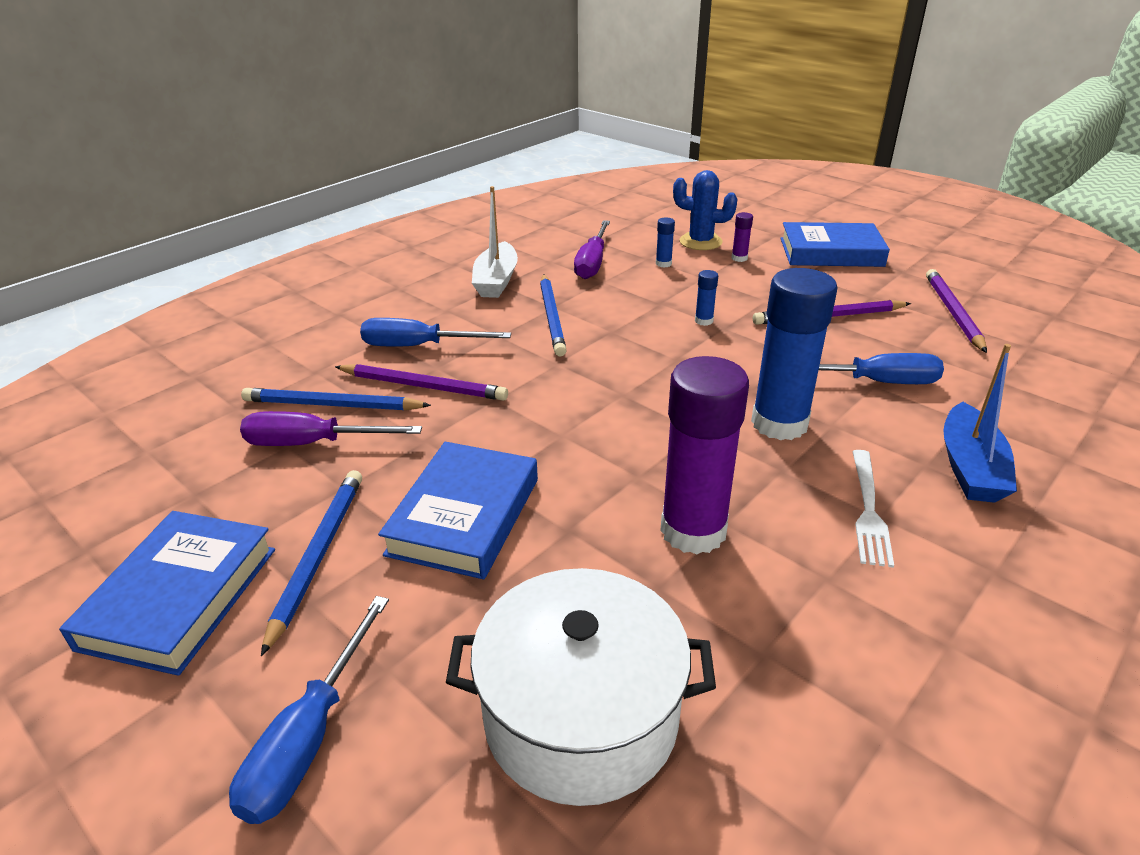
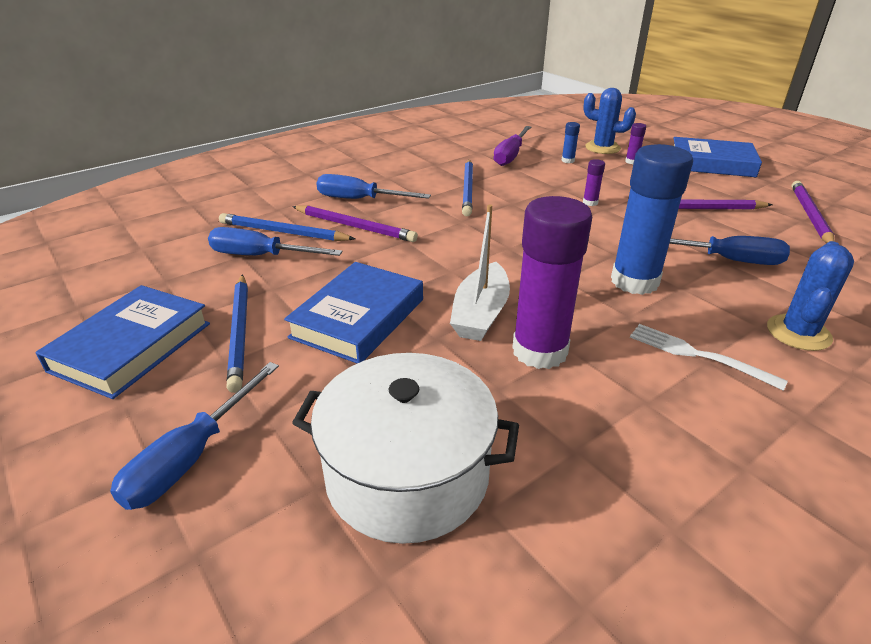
camera: 10 degrees right, 0 degrees up
(313, 443) = (260, 256): purple screwdriver -> blue screwdriver
(318, 556) = (239, 332): blue pencil -> blue pencil turned 150 degrees clockwise
(496, 281) = (432, 161): white boat -> white boat (480, 313)
(704, 321) = (590, 202): blue glue stick -> purple glue stick
(869, 511) = (697, 355): white fork -> white fork turned 105 degrees clockwise
(970, 467) = (798, 333): blue boat -> blue cactus

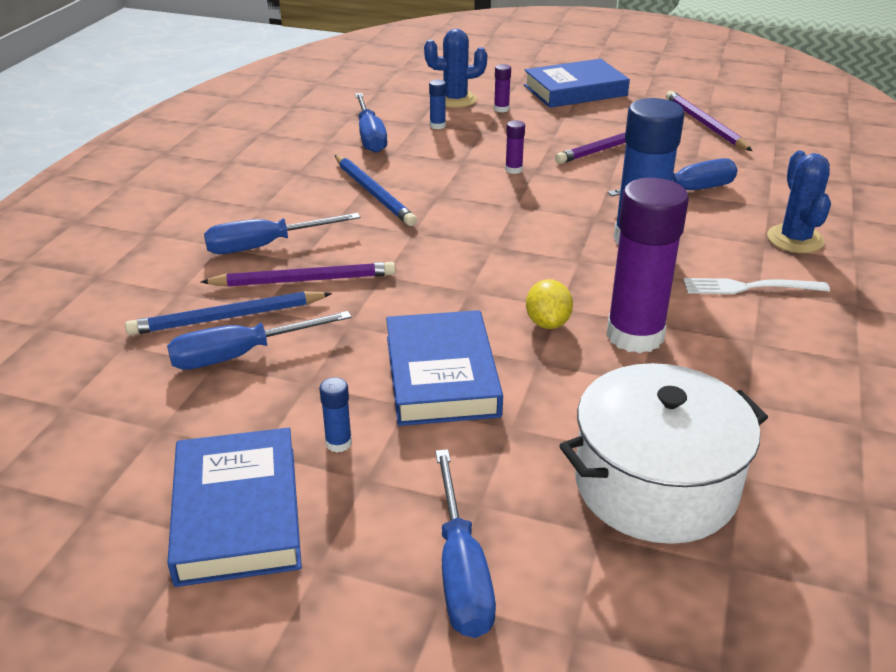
camera: 35 degrees left, 0 degrees up
(239, 332) = (338, 443): blue pencil -> blue glue stick
(480, 313) = (547, 323): white boat -> yellow lemon
(510, 155) = (370, 136): purple screwdriver -> blue screwdriver

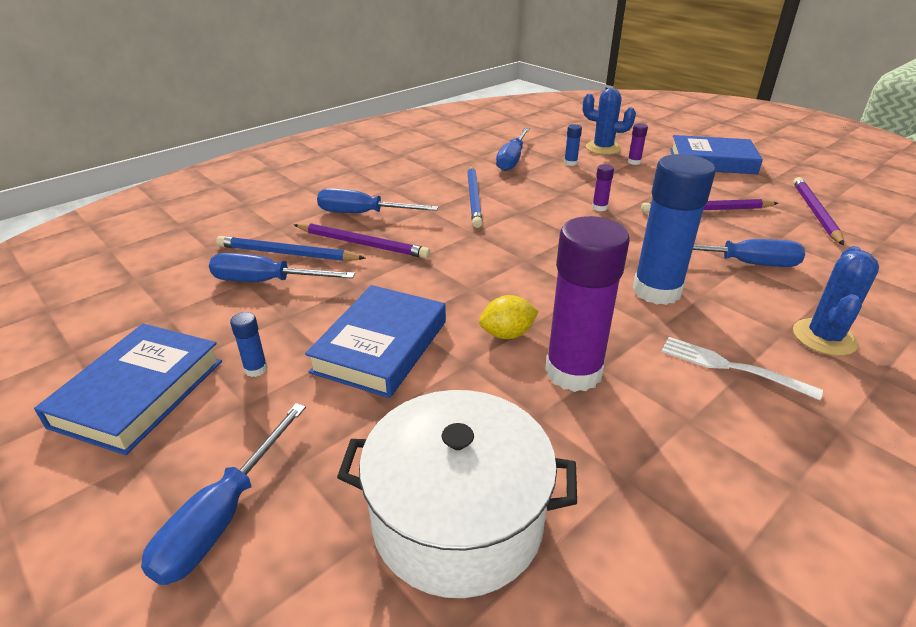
camera: 30 degrees right, 0 degrees up
(547, 323) = (507, 334): yellow lemon -> yellow lemon turned 45 degrees clockwise

